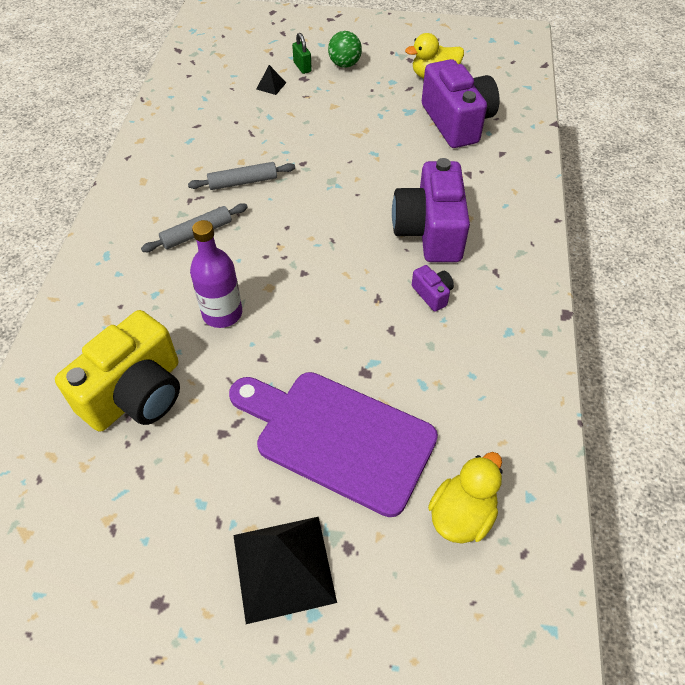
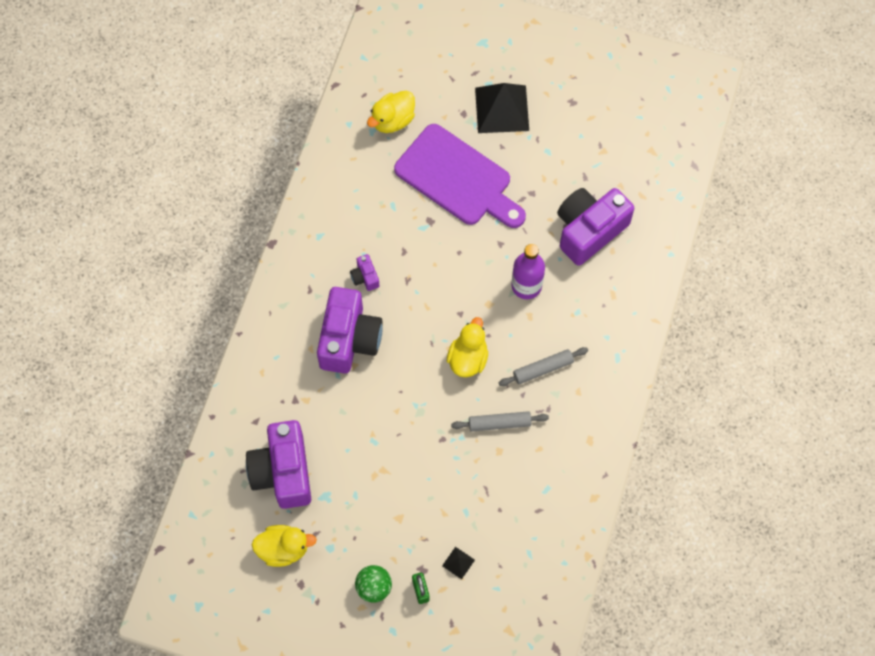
camera: 170 degrees left, 15 degrees up
(136, 393) = (589, 230): yellow camera -> purple camera
(286, 231) = (468, 358): none -> yellow duck

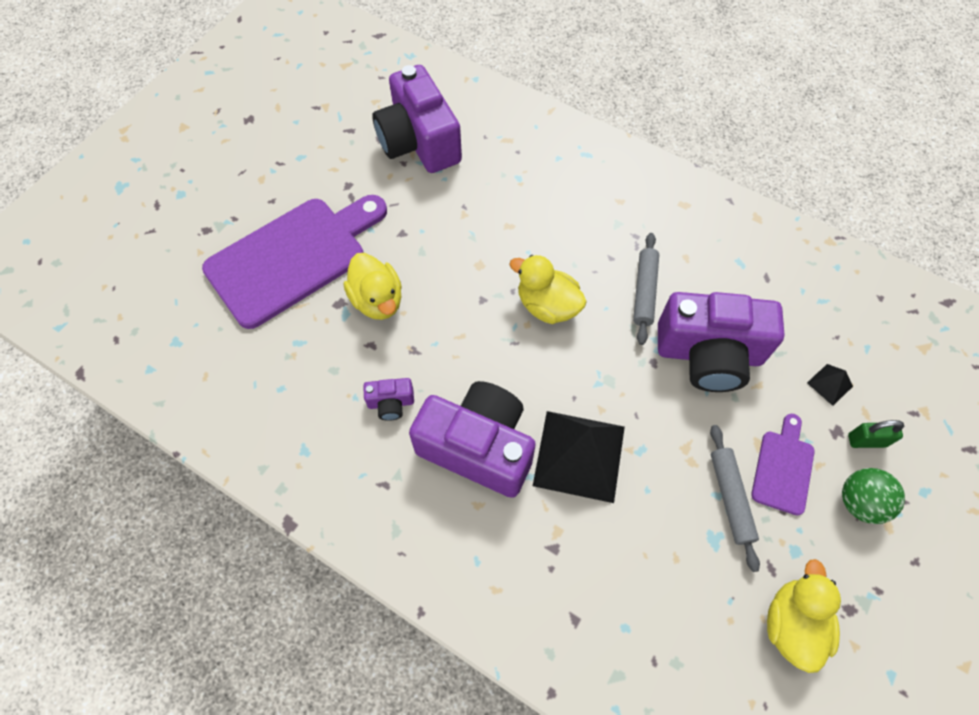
camera: 75 degrees left, 5 degrees down
(283, 472) = (666, 595): purple camera -> purple camera (709, 354)
(385, 535) = (783, 468): none -> purple cutting board
(392, 120) = (173, 313): yellow duck -> yellow duck (377, 300)
(501, 109) = (221, 188): black pyramid -> black pyramid (579, 455)
(526, 286) = (468, 219): purple bottle -> none
(543, 369) = (582, 229): grey rolling pin -> grey rolling pin (730, 498)

